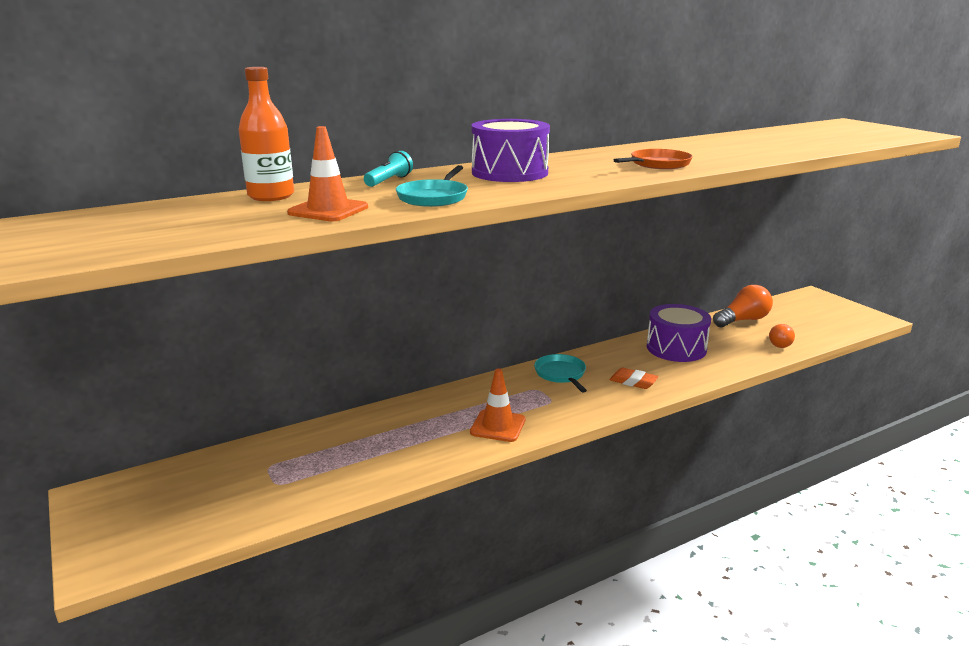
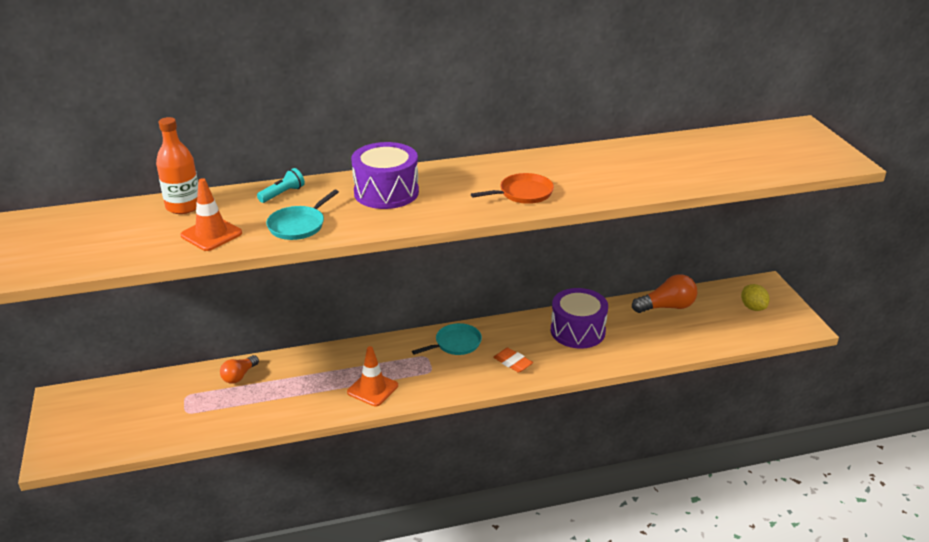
camera: 15 degrees right, 10 degrees up
(561, 374) = (456, 343): turquoise pan -> turquoise pan turned 60 degrees clockwise
(779, 343) = (680, 341): orange light bulb -> orange light bulb (239, 376)
(819, 312) = (753, 307): none -> yellow lemon

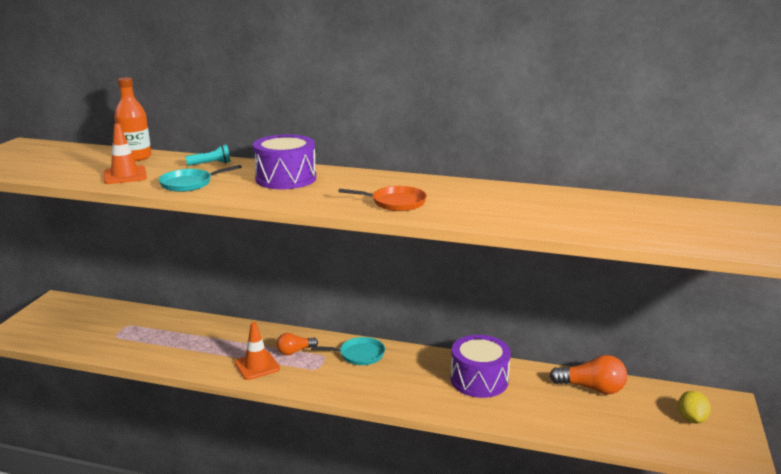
camera: 30 degrees right, 10 degrees down
(239, 376) = (175, 324): orange light bulb -> orange light bulb (295, 351)
(512, 363) = (392, 386): orange eraser -> none

